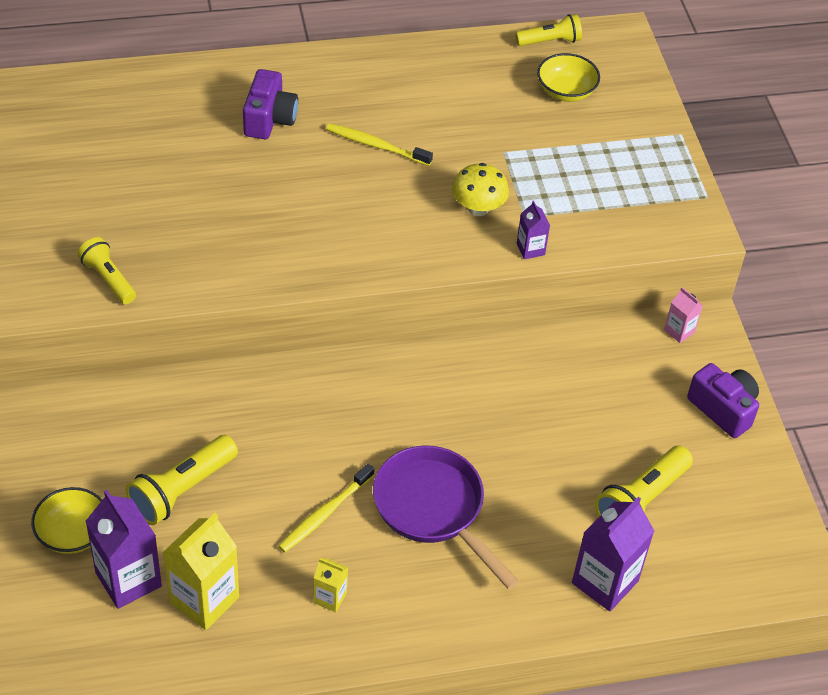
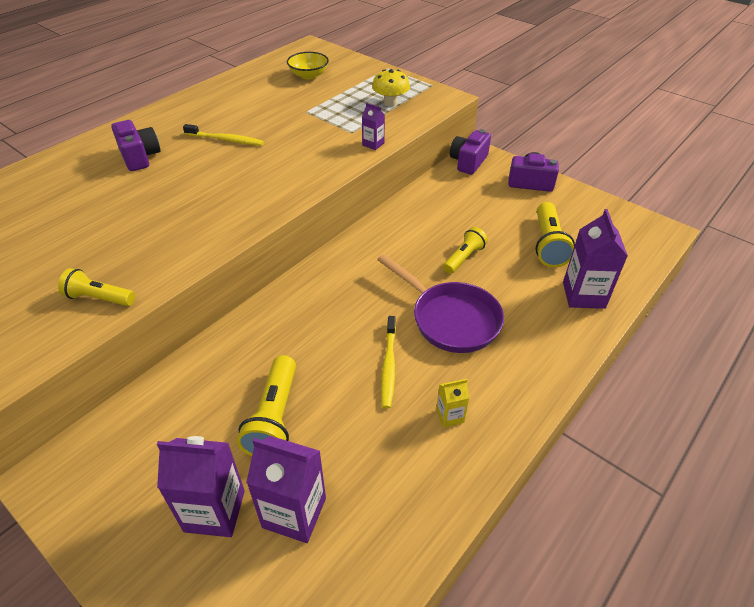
camera: 35 degrees left, 5 degrees down
(73, 533) = (214, 511): yellow bowl -> purple carton
(204, 600) = (367, 483): yellow carton -> none
(376, 145) = (226, 140): yellow toothbrush -> yellow toothbrush turned 150 degrees counterclockwise
(433, 509) = (450, 319): purple pan -> purple pan turned 150 degrees counterclockwise
(478, 208) = (321, 140): yellow mushroom -> yellow mushroom (390, 103)
(550, 41) = (276, 61): yellow flashlight -> yellow flashlight (464, 258)
(679, 331) = (468, 162): pink carton -> purple camera

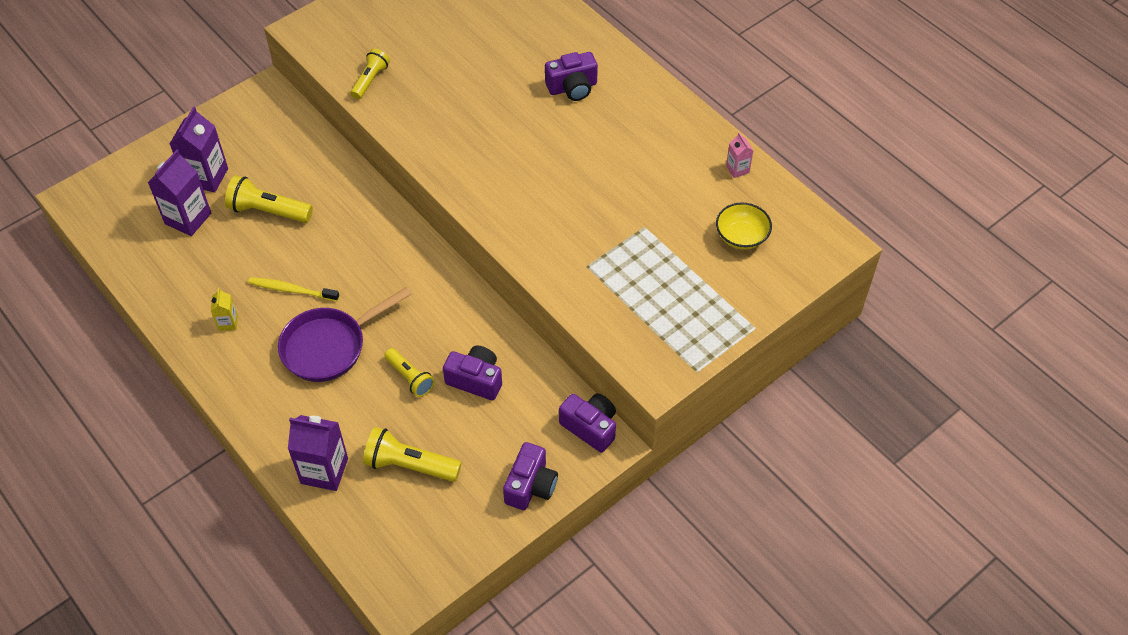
camera: 100 degrees right, 10 degrees up
(226, 140) = (592, 153): yellow toothbrush -> none
(242, 79) = (737, 169): none -> pink carton
(373, 144) = (556, 282): purple carton -> none
(390, 103) = (652, 314): yellow mushroom -> none
(450, 220) = (476, 380): none -> purple camera

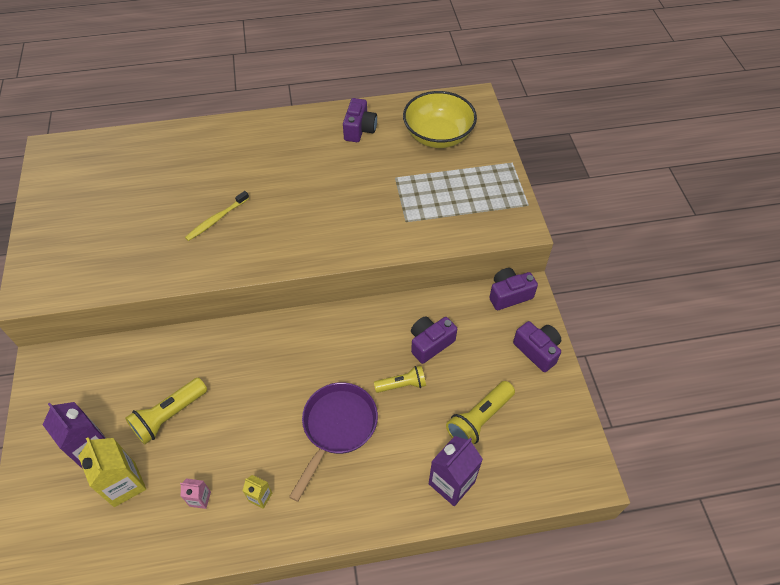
camera: 60 degrees left, 0 degrees up
(188, 218) = (124, 484): purple carton -> yellow carton
(292, 290) = (263, 432): yellow toothbrush -> yellow toothbrush (216, 219)
(329, 346) = (337, 428): purple pan -> purple pan turned 150 degrees counterclockwise
(370, 80) = (126, 271): yellow flashlight -> none
(572, 88) = (245, 159): purple camera -> purple camera (359, 129)
(737, 169) = (384, 113): pink carton -> pink carton (200, 499)
(741, 236) = (438, 136): yellow bowl -> yellow bowl, size x1.78

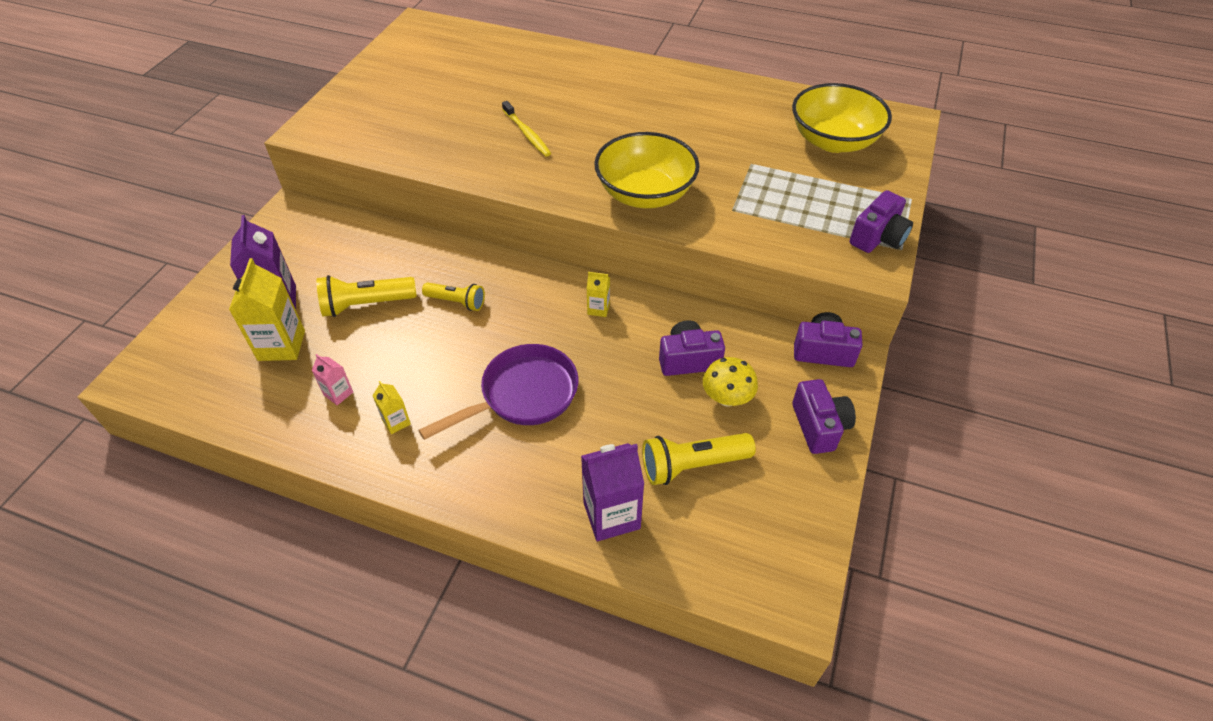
camera: 30 degrees right, 5 degrees down
(216, 219) = (527, 134): yellow toothbrush -> yellow toothbrush turned 105 degrees counterclockwise
(338, 234) = (645, 194): none -> yellow bowl
(346, 334) = (598, 309): none -> yellow carton
(359, 129) = (742, 105): purple camera -> purple camera (878, 237)
(402, 384) = (625, 386): yellow flashlight -> yellow flashlight (456, 302)
(471, 359) = (727, 398): none -> yellow mushroom

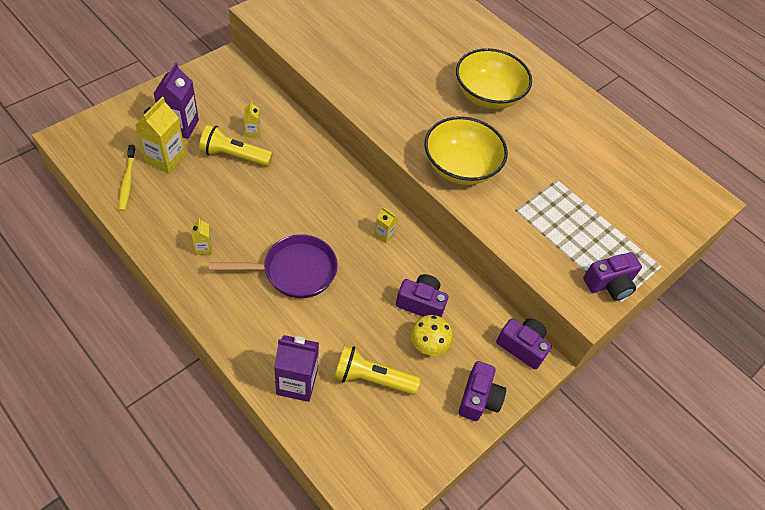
camera: 20 degrees right, 5 degrees up
(338, 393) = (180, 210): pink carton -> none
(372, 270) = (252, 132): none -> yellow carton
(456, 302) = (293, 182): yellow flashlight -> none
(527, 134) = (408, 80): yellow toothbrush -> yellow toothbrush (127, 181)
(833, 141) = (635, 190): yellow bowl -> yellow bowl (488, 95)

